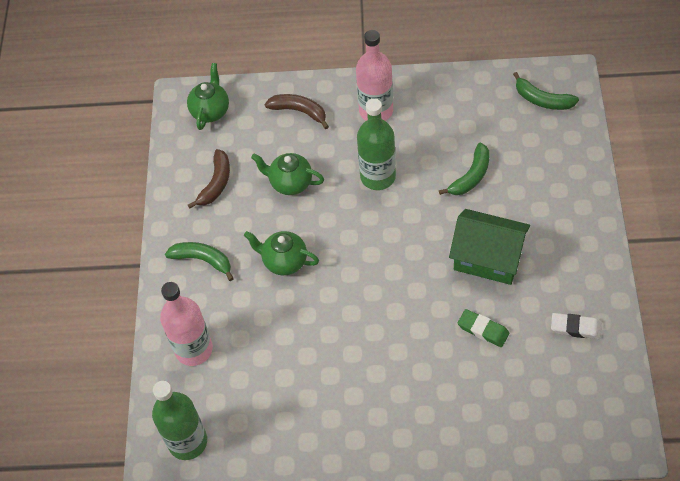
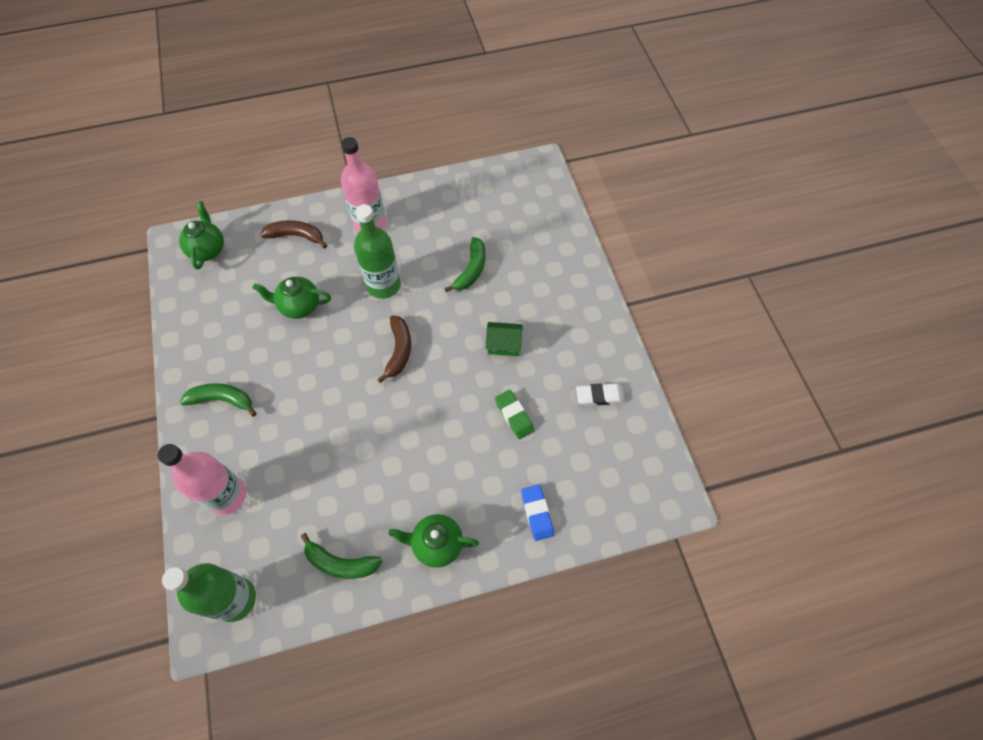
camera: 20 degrees left, 5 degrees up
(216, 183) = (224, 320): brown banana -> brown banana (399, 351)
(284, 261) = (306, 385): green teapot -> green teapot (436, 544)
(483, 330) = (514, 415): green eraser -> green eraser turned 45 degrees clockwise
(485, 426) = (537, 513): none -> blue eraser
(488, 258) = (503, 345): green house -> green house, size x0.53
(542, 100) = (521, 189): green banana -> green banana (340, 563)

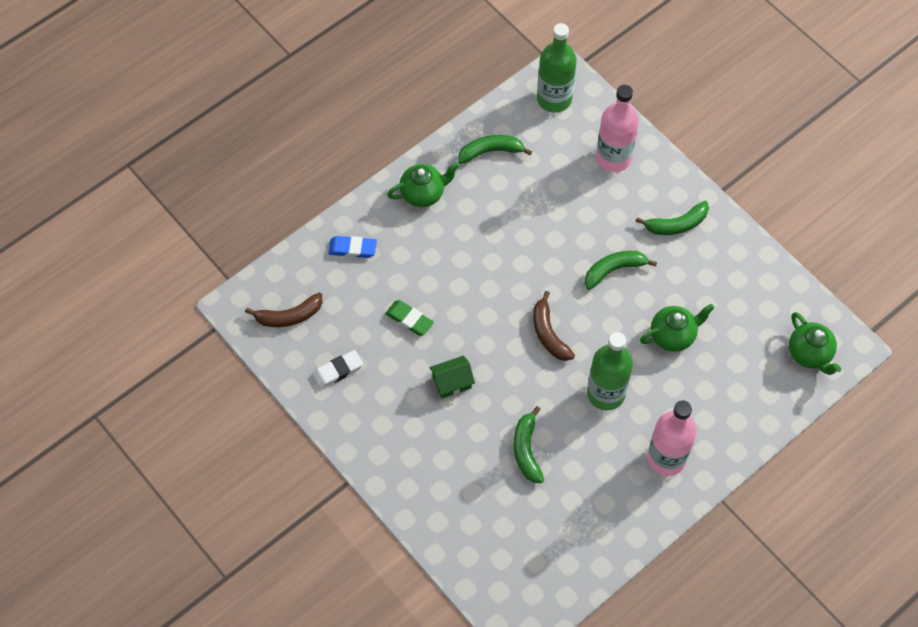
camera: 155 degrees right, 0 degrees up
(296, 236) = (733, 409): brown banana -> brown banana (289, 316)
(307, 382) = (614, 270): none -> green banana
(537, 513) = (352, 249): blue eraser -> blue eraser turned 45 degrees counterclockwise

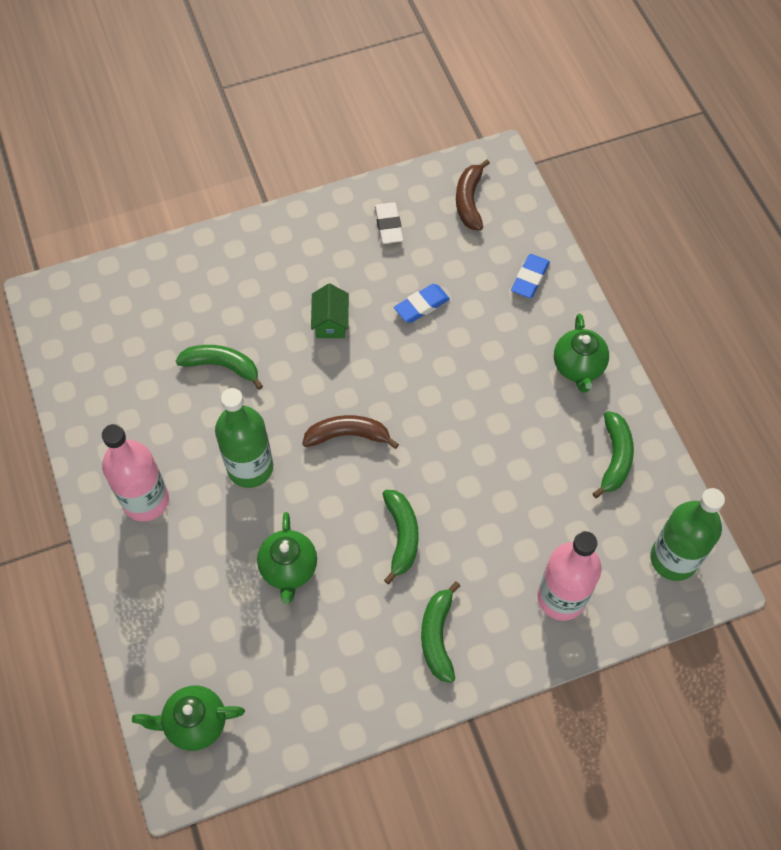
camera: 110 degrees right, 0 degrees up
(409, 319) = (421, 305): green eraser -> blue eraser

